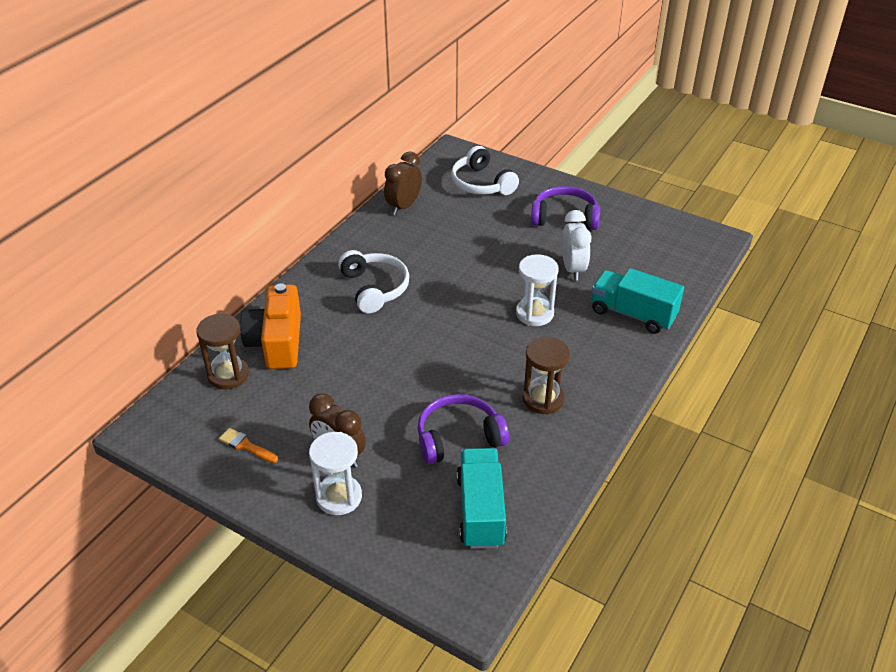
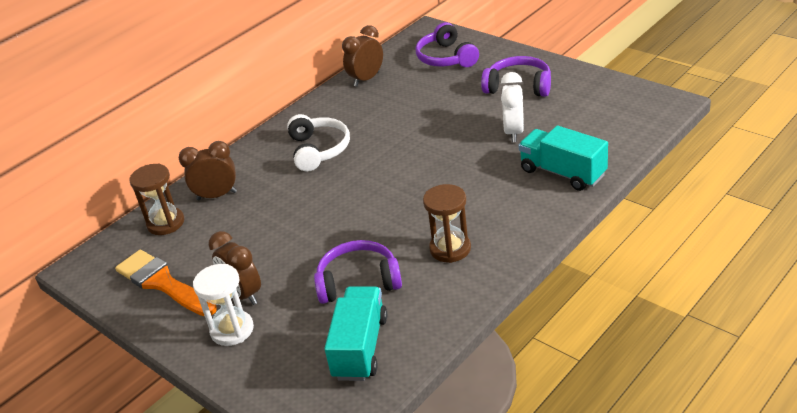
camera: 15 degrees right, 5 degrees down
(246, 446) = (163, 283): orange brush -> orange brush, size x2.13
(277, 342) = (217, 196): orange camera -> brown clock
(481, 183) = (446, 58): white headphones -> purple headphones
(534, 313) = (464, 172): white hourglass -> none

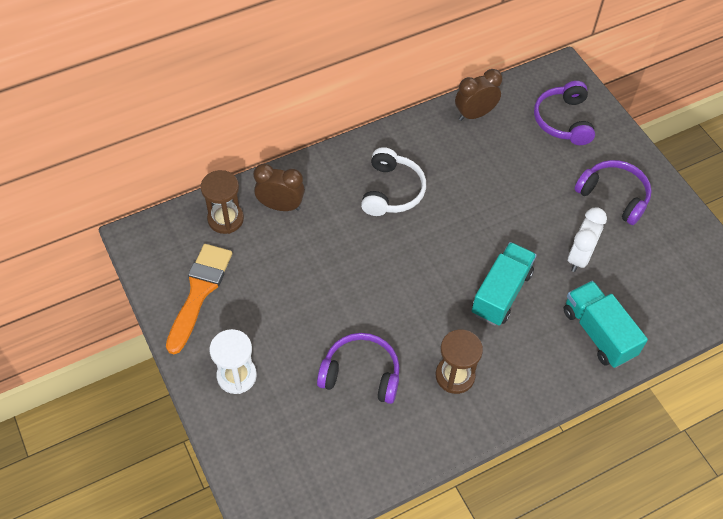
camera: 15 degrees right, 20 degrees up
(163, 283) = (199, 292): orange brush -> orange brush turned 45 degrees clockwise
(243, 294) = (260, 339): brown clock -> none
(360, 347) = (332, 450): turquoise truck -> turquoise truck (501, 293)

